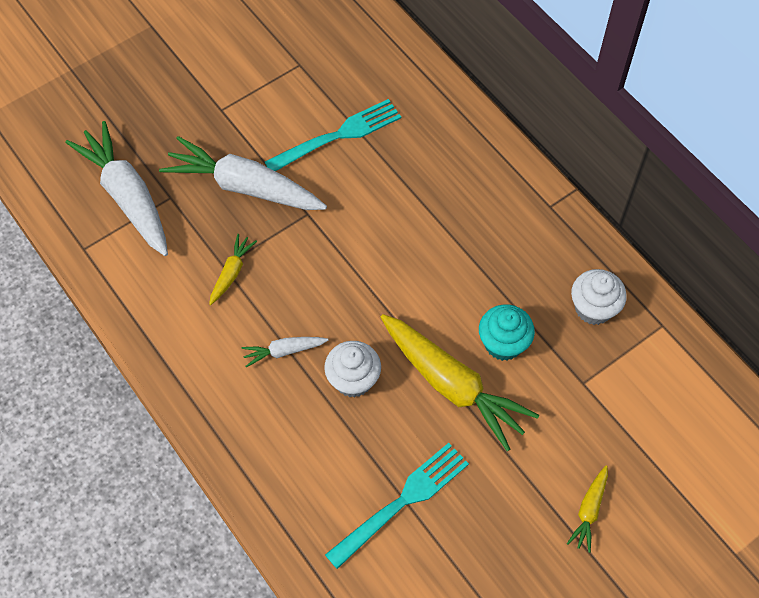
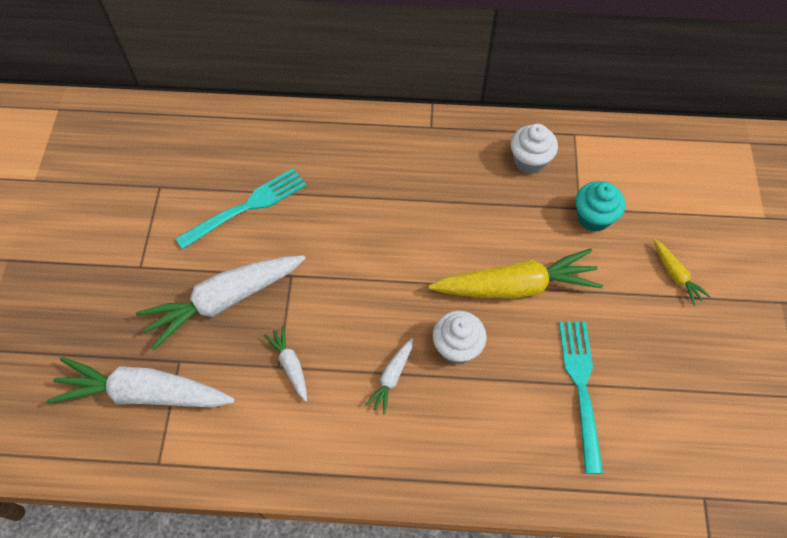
camera: 50 degrees left, 0 degrees up
(232, 272) = (290, 365): yellow carrot -> white carrot
(338, 136) = (246, 207): turquoise fork -> turquoise fork turned 45 degrees clockwise
(503, 344) = (510, 231): turquoise cupcake -> turquoise cupcake (593, 217)

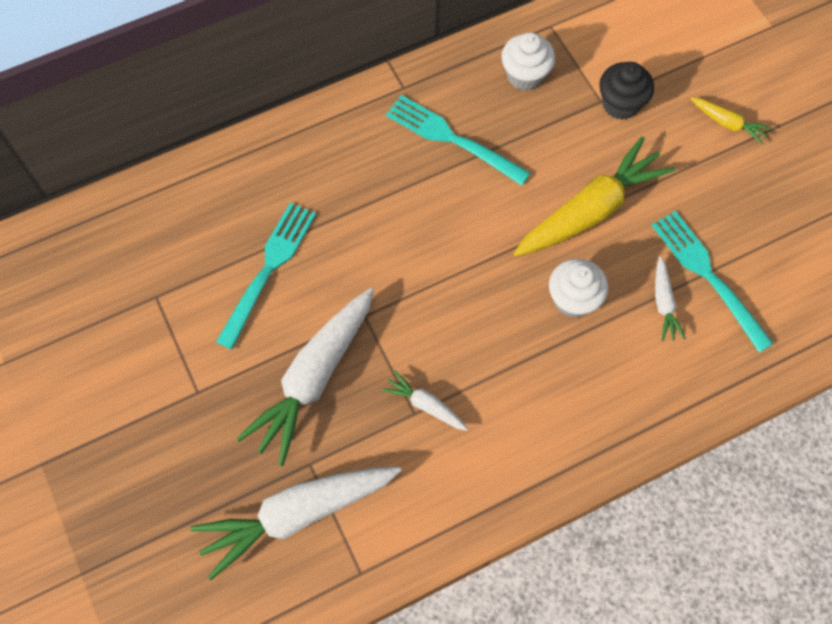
camera: 30 degrees left, 5 degrees up
(391, 378) = (531, 363): white carrot -> white carrot (664, 304)
(442, 180) = (452, 139): none -> turquoise fork
(593, 217) = (620, 104): turquoise cupcake -> black cupcake

